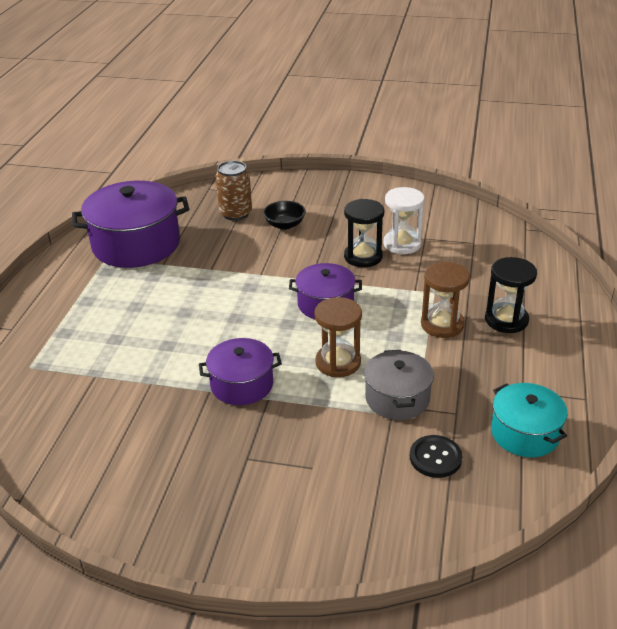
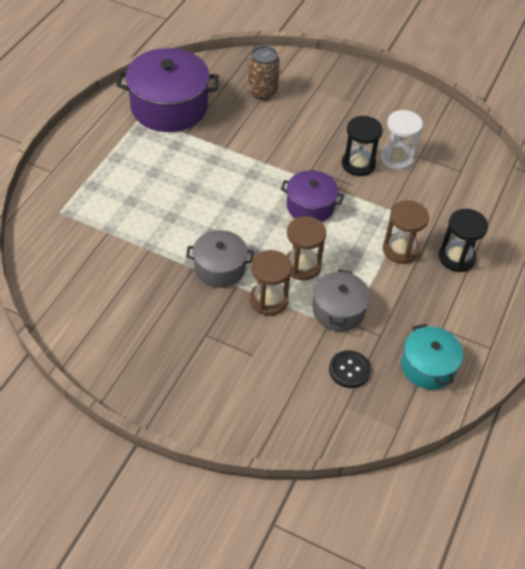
camera: 10 degrees right, 15 degrees up
(242, 384) = (220, 268): purple pot -> grey pot
(284, 225) = (301, 114): black bowl -> none
(311, 405) = (268, 300): none -> brown hourglass

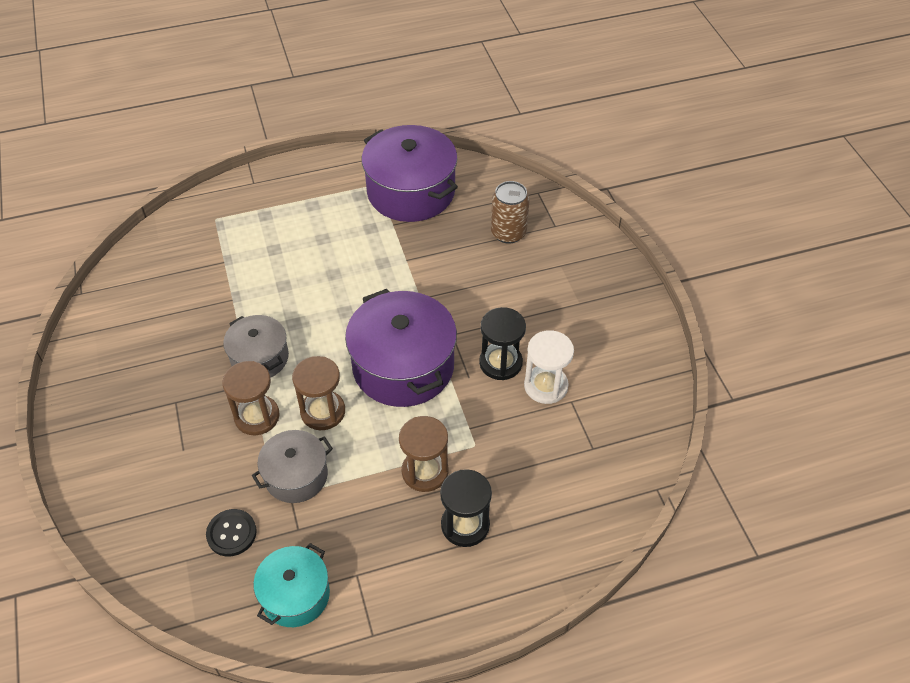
camera: 50 degrees right, 0 degrees up
(310, 206) = (403, 366): purple pot -> purple pot, size x1.74

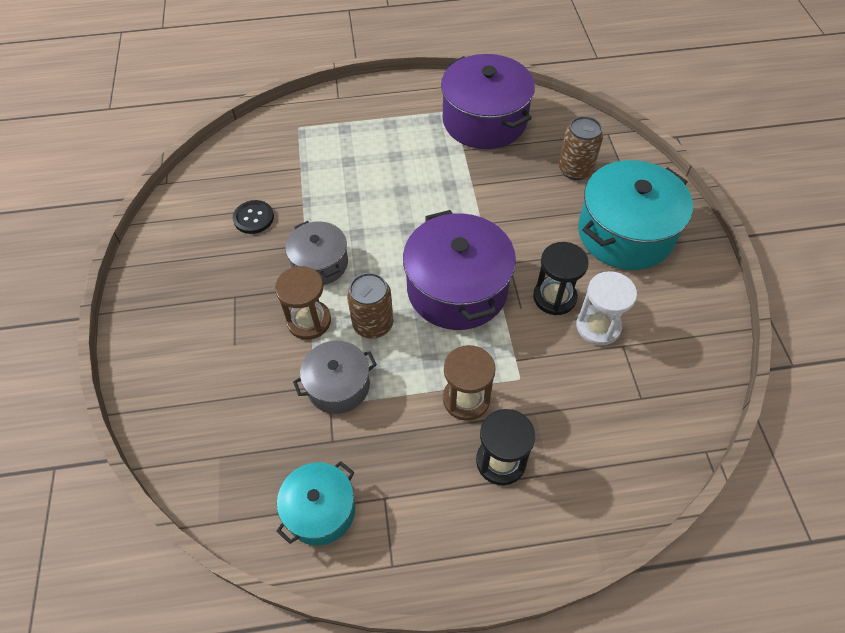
camera: 10 degrees right, 5 degrees up
(231, 533) = (267, 436): black button -> black button (253, 218)
(323, 412) = (373, 324): brown hourglass -> brown can
(564, 291) = (625, 233): none -> turquoise pot

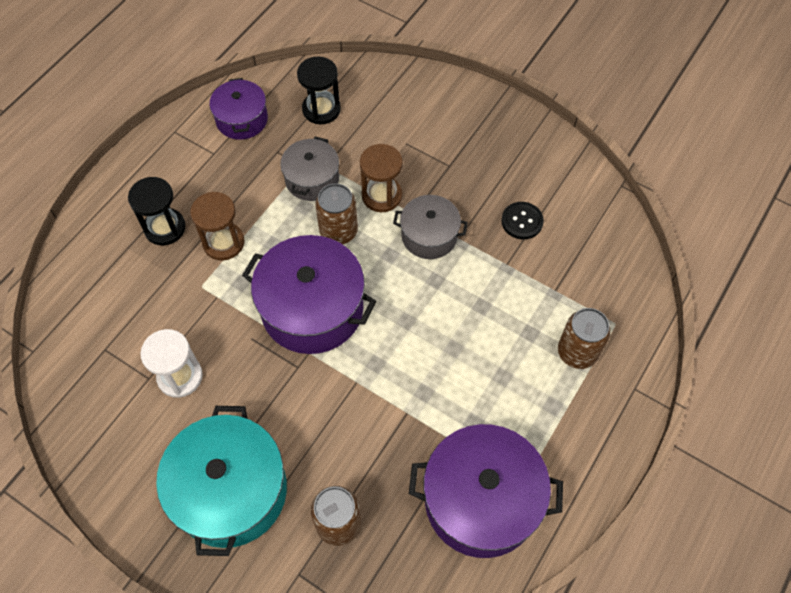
camera: 130 degrees right, 5 degrees up
(320, 510) = (242, 119): turquoise pot -> purple pot
(339, 133) = (577, 352): none -> brown can
(554, 297) = (234, 370): black hourglass -> black hourglass (321, 109)

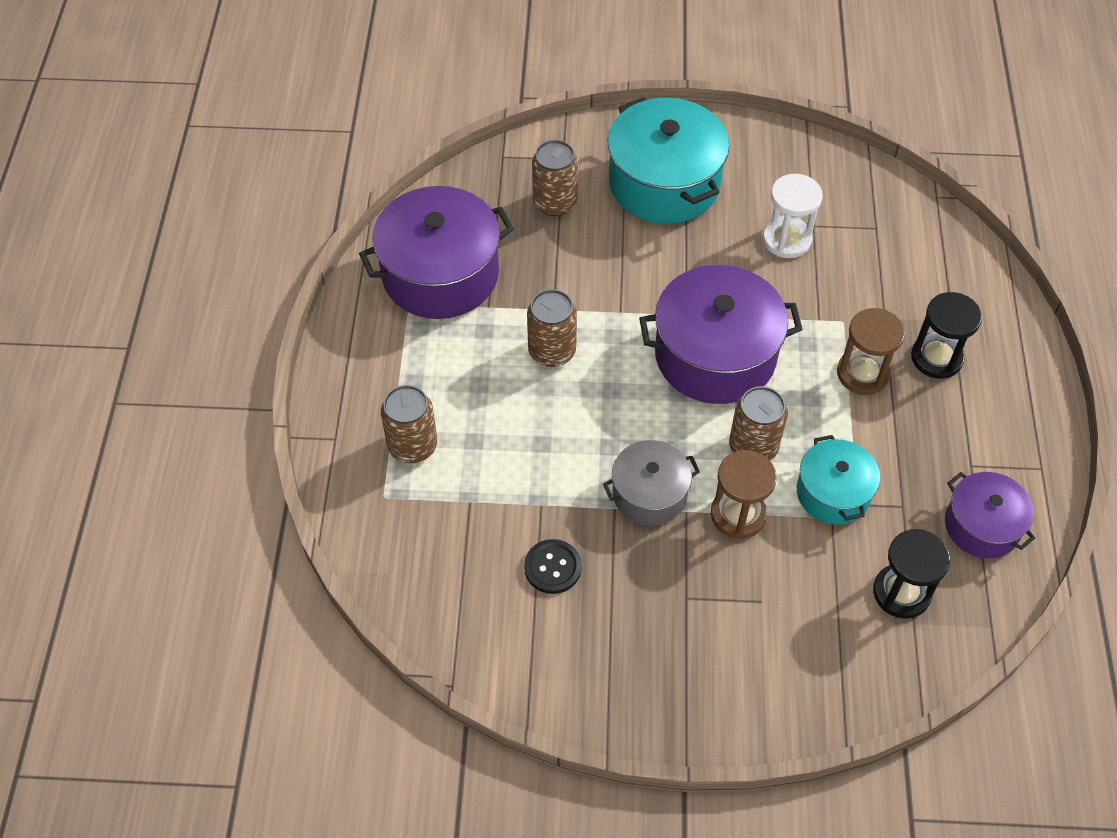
camera: 150 degrees right, 5 degrees down
(312, 179) = (833, 493): grey pot -> turquoise pot
(430, 376) = (552, 351): none -> brown can

